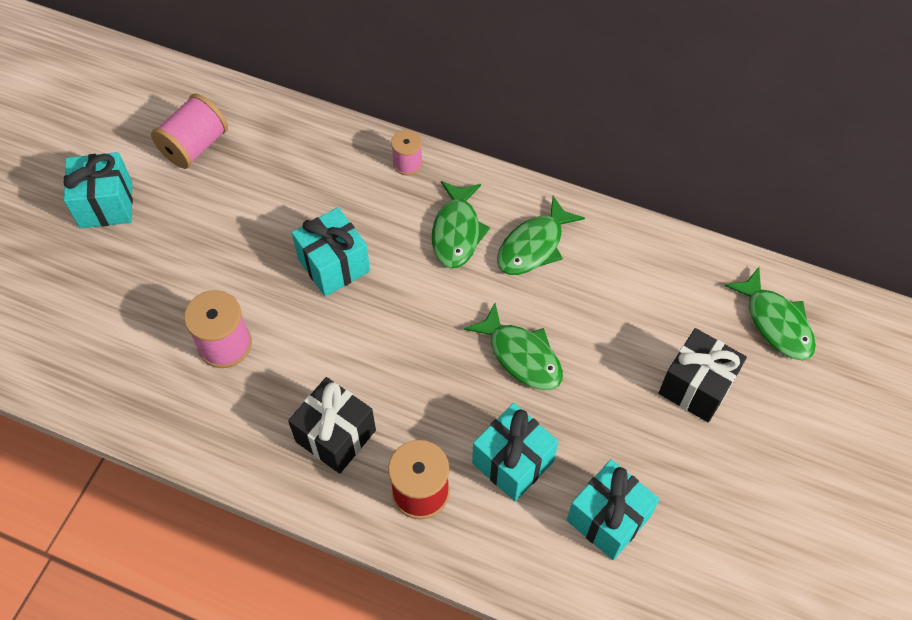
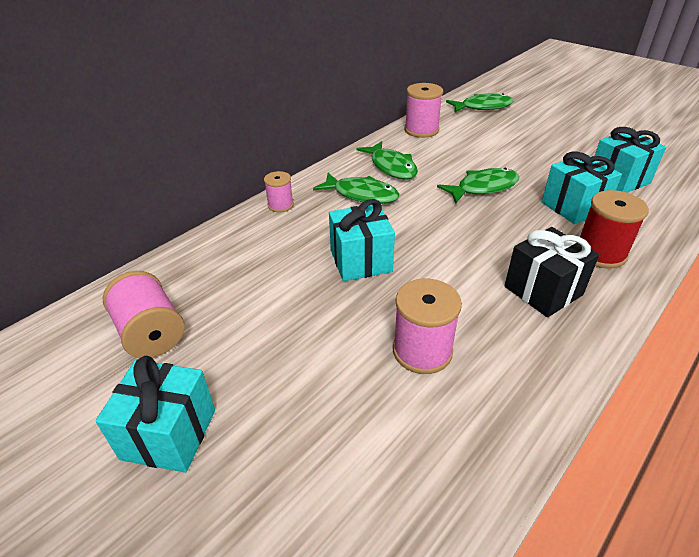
camera: 70 degrees left, 20 degrees down
(654, 257) = (421, 130): none -> pink spool
(696, 387) = (521, 135): black gift -> none

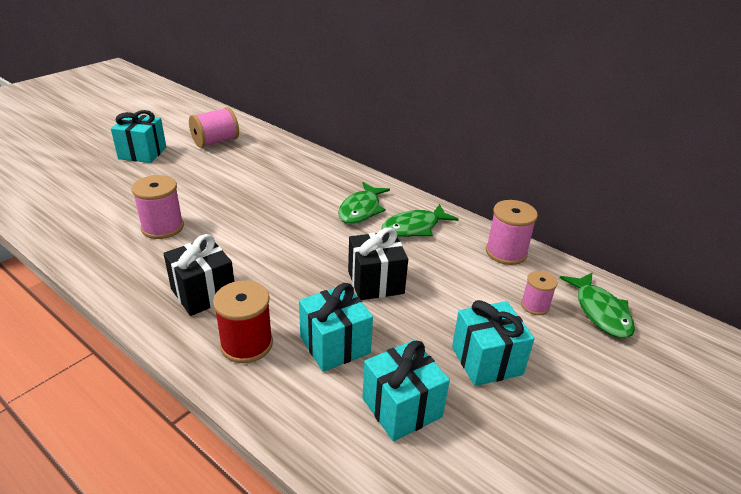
camera: 85 degrees right, 5 degrees down
(280, 205) = (345, 174): pink spool -> pink spool (535, 305)
(361, 261) = (265, 207): turquoise gift -> turquoise gift (486, 360)
(483, 188) = (375, 282): green fish -> black gift

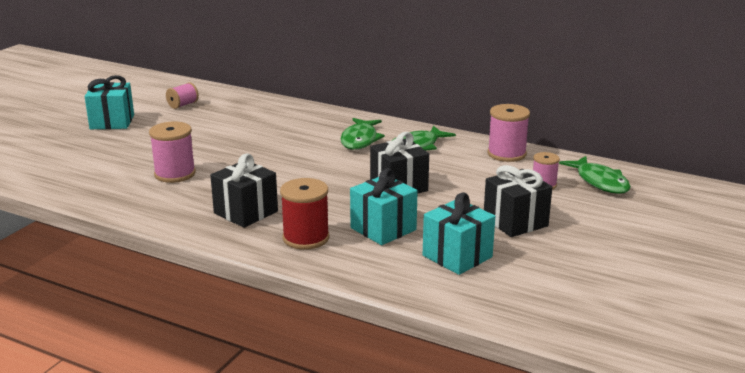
camera: 10 degrees left, 10 degrees down
(215, 142) = (183, 105): pink spool -> pink spool, size x0.61
(486, 360) = (515, 222): turquoise gift -> black gift

